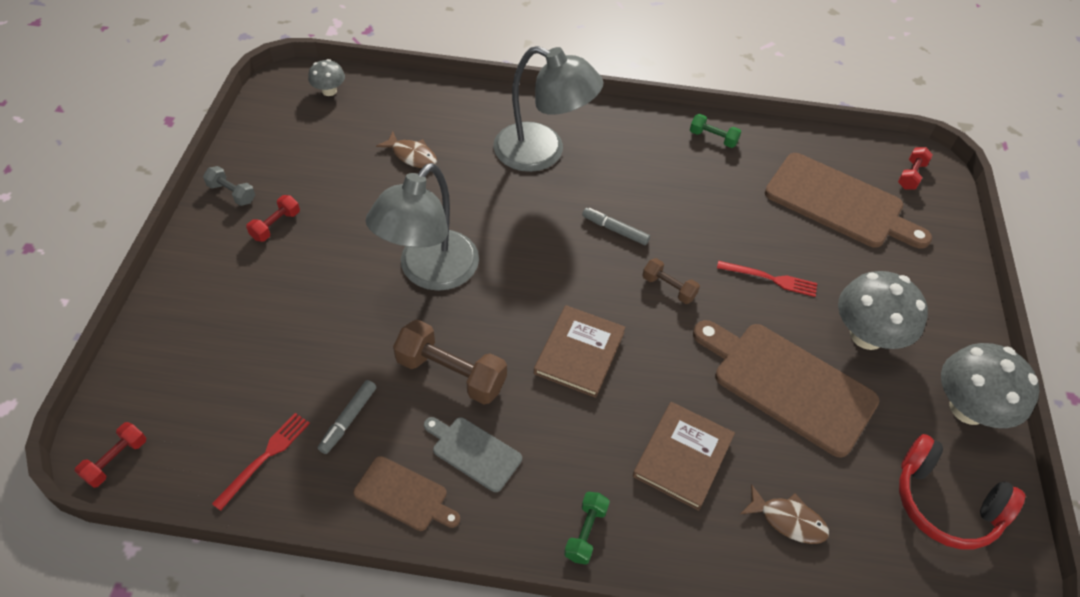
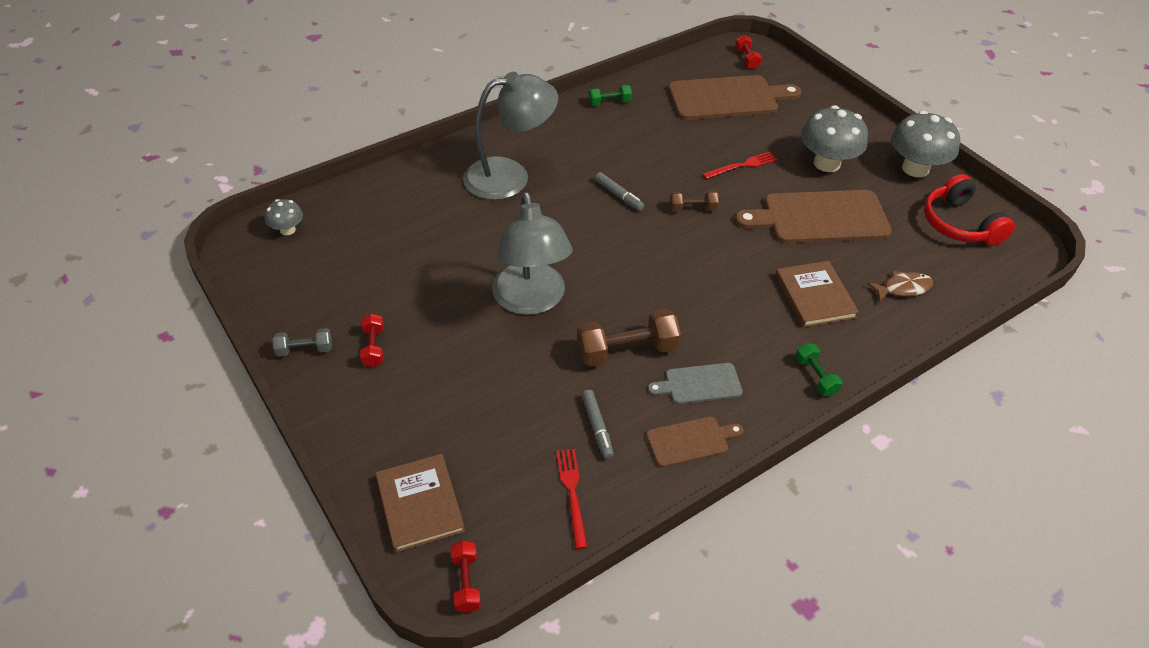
camera: 40 degrees left, 5 degrees down
(412, 155) = (417, 235): brown fish -> none
(579, 353) = (688, 282): brown book -> brown book (419, 504)
(615, 230) = (619, 195): grey marker -> grey marker turned 120 degrees counterclockwise
(944, 504) = (959, 224): red headphones -> red headphones turned 75 degrees clockwise

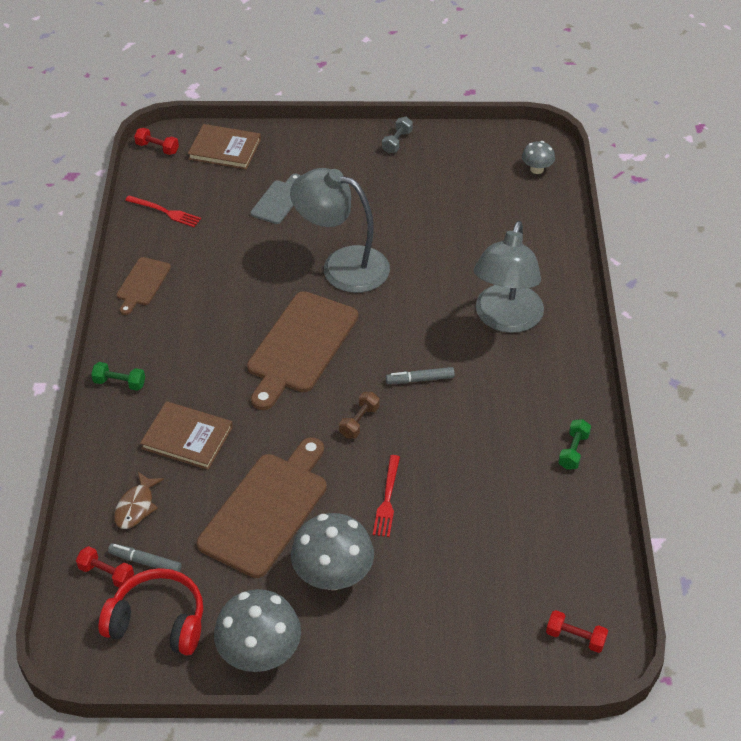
camera: 125 degrees right, 0 degrees up
(373, 347) = (370, 172): red dumbbell -> red dumbbell (106, 574)
(597, 427) = (199, 245): grey marker -> grey marker (145, 562)
(627, 351) = (246, 293): brown dumbbell -> none
(699, 384) = (179, 314): grey cutting board -> grey cutting board (278, 200)
(728, 98) = (508, 563): brown cutting board -> brown cutting board (300, 346)

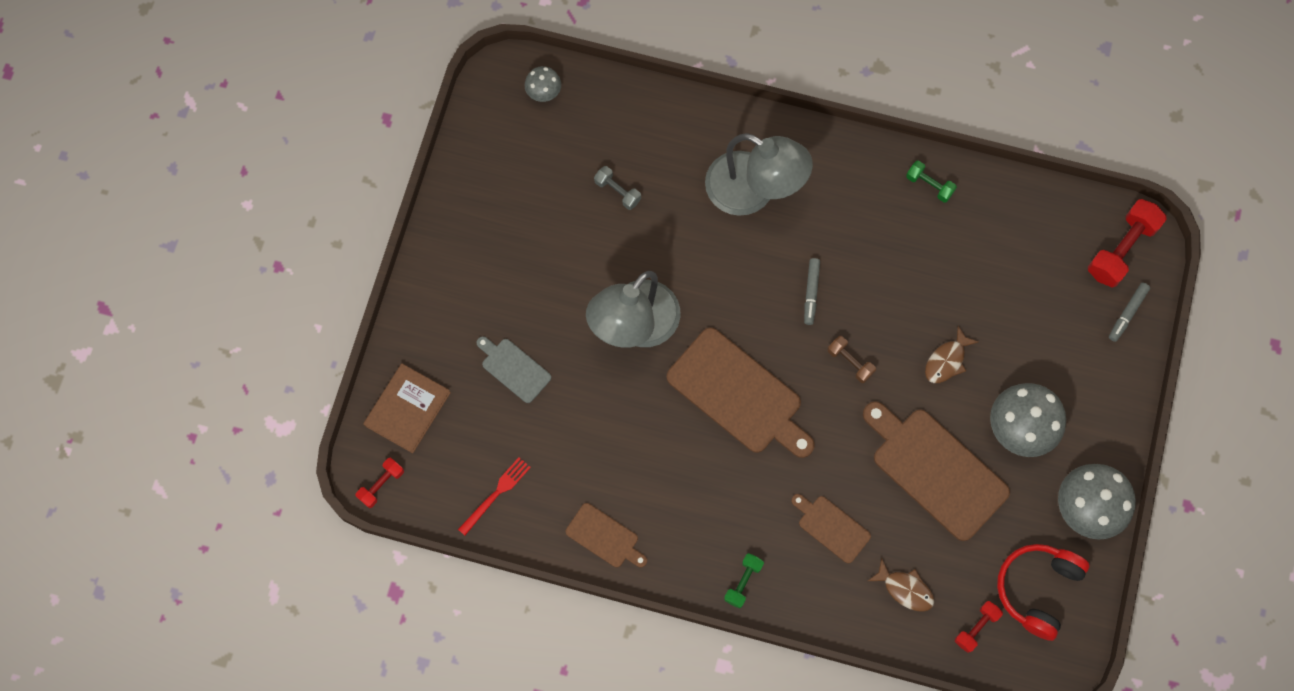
camera: 75 degrees left, 25 degrees up
(145, 562) = (970, 590): grey marker -> grey marker (1127, 313)
(187, 437) = (831, 527): brown book -> brown cutting board
(387, 499) = (947, 360): red fork -> brown fish
(397, 142) = (454, 220): grey dumbbell -> grey dumbbell (617, 191)
(575, 637) = (1121, 249): red dumbbell -> red dumbbell, size x1.81

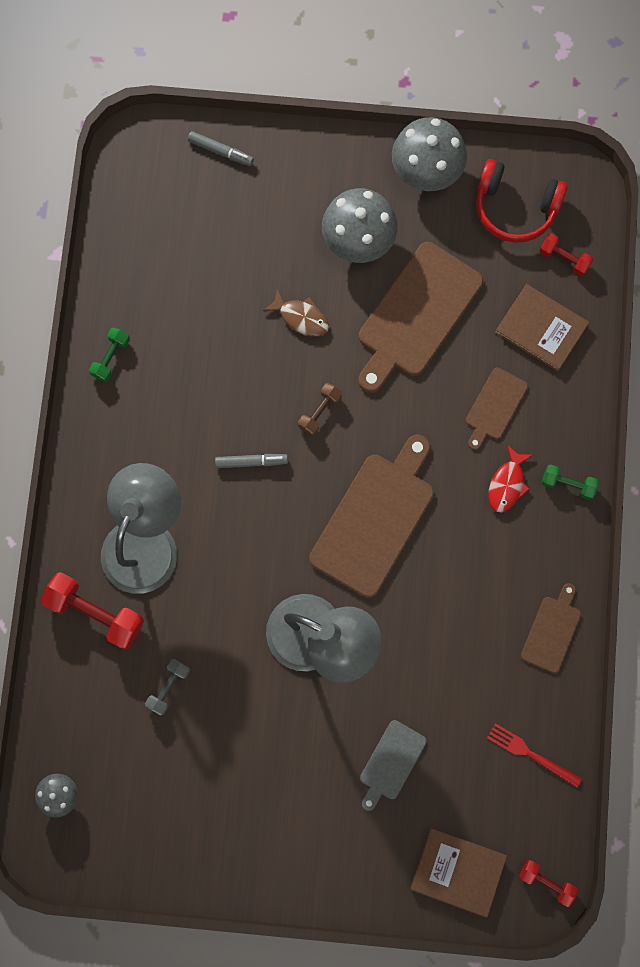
camera: 100 degrees left, 5 degrees up
(753, 524) = (507, 484): none -> red fish
(905, 589) = (541, 328): brown fish -> brown book
(1121, 249) = (153, 163): red dumbbell -> red dumbbell (96, 613)

